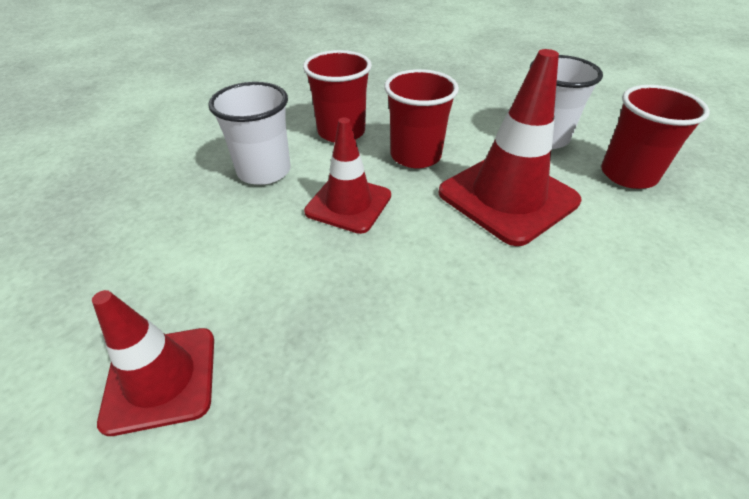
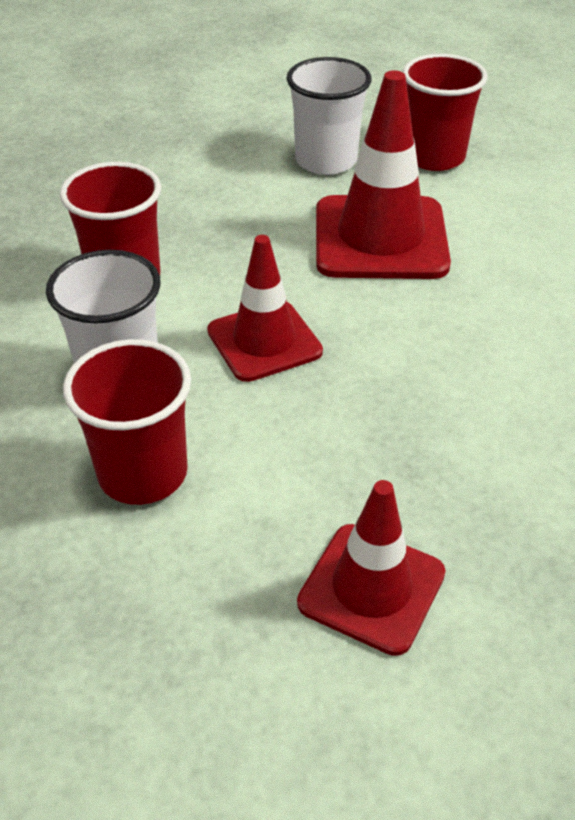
camera: 50 degrees left, 0 degrees up
(415, 156) = (244, 253): red cup -> red cup (143, 473)

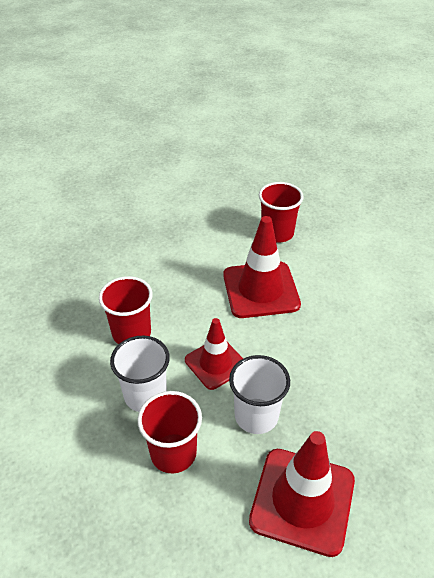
camera: 10 degrees left, 0 degrees up
(326, 161) = (220, 242): white cup -> white cup (256, 416)
(371, 588) = (302, 500): red traffic cone -> red traffic cone, size x1.56

